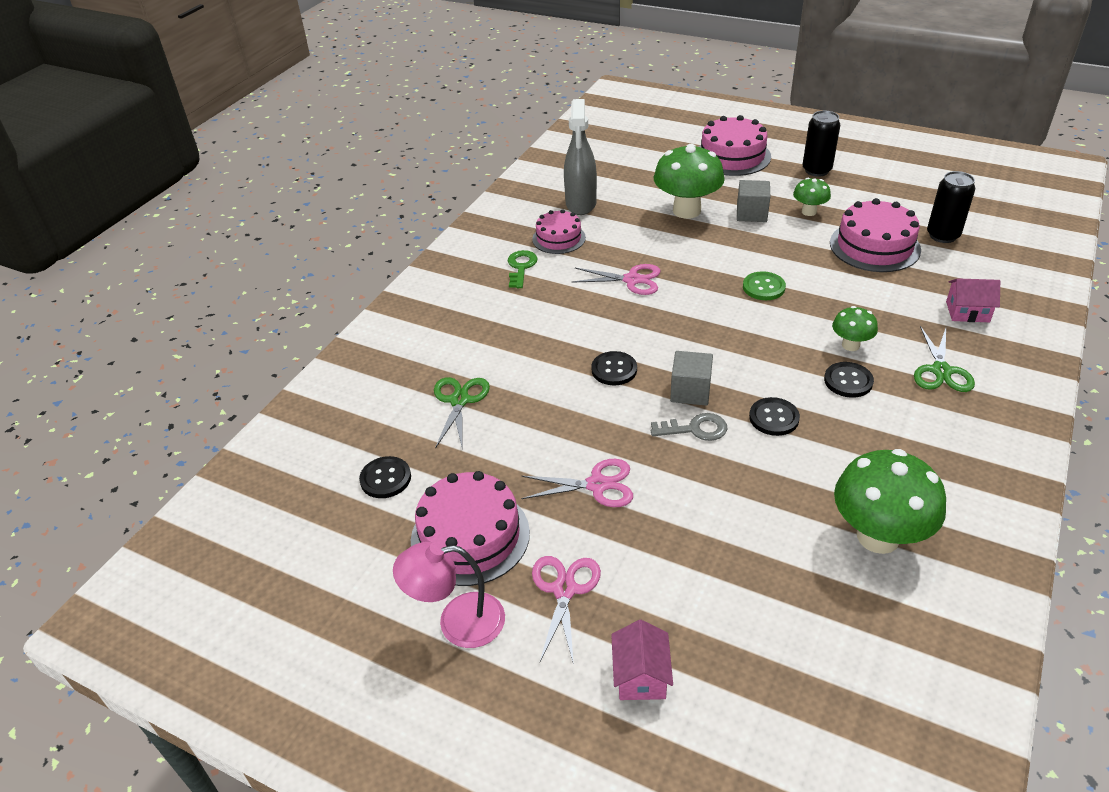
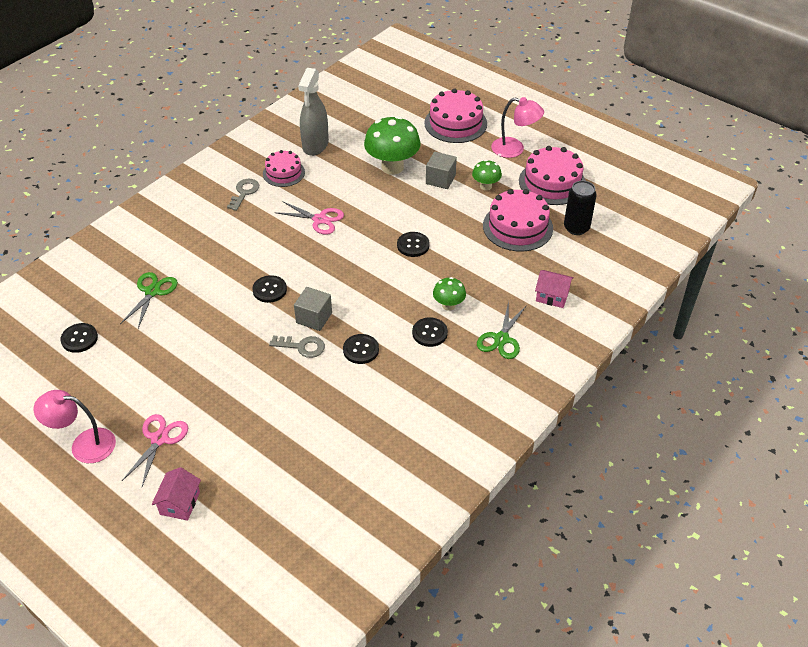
camera: 10 degrees right, 5 degrees up
(470, 536) = (116, 390): pink cake -> pink cake (552, 182)
(521, 267) = (244, 192): green key -> grey key
(597, 485) = (215, 373): pink scissors -> none
(763, 287) = (413, 245): green button -> black button
(816, 170) = (514, 149): black can -> pink lamp
(878, 536) = (381, 448): green mushroom -> none

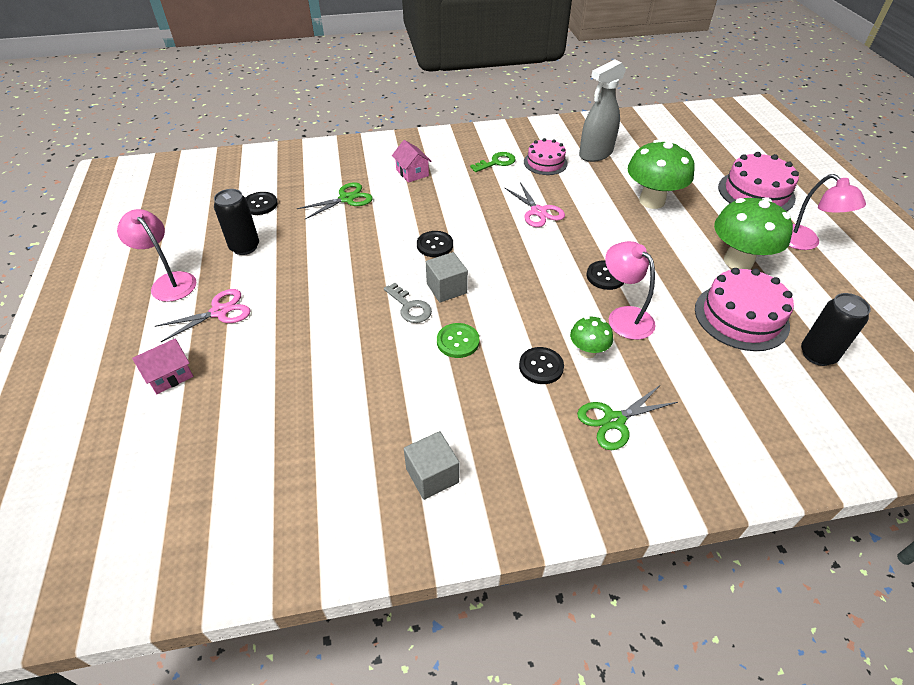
camera: 40 degrees right, 0 degrees up
(113, 380) = (245, 247): none -> black can
(244, 192) = (496, 162): grey key -> green key
(361, 350) = (458, 341): black button -> green button
(440, 179) = (692, 233): grey cube -> grey cube (432, 475)
(449, 268) = (624, 316): none -> pink lamp
(485, 186) = (738, 261): green mushroom -> green mushroom, size x1.93
(552, 182) = (825, 294): pink cake -> none
(552, 296) = (720, 411): pink house -> pink house (412, 173)

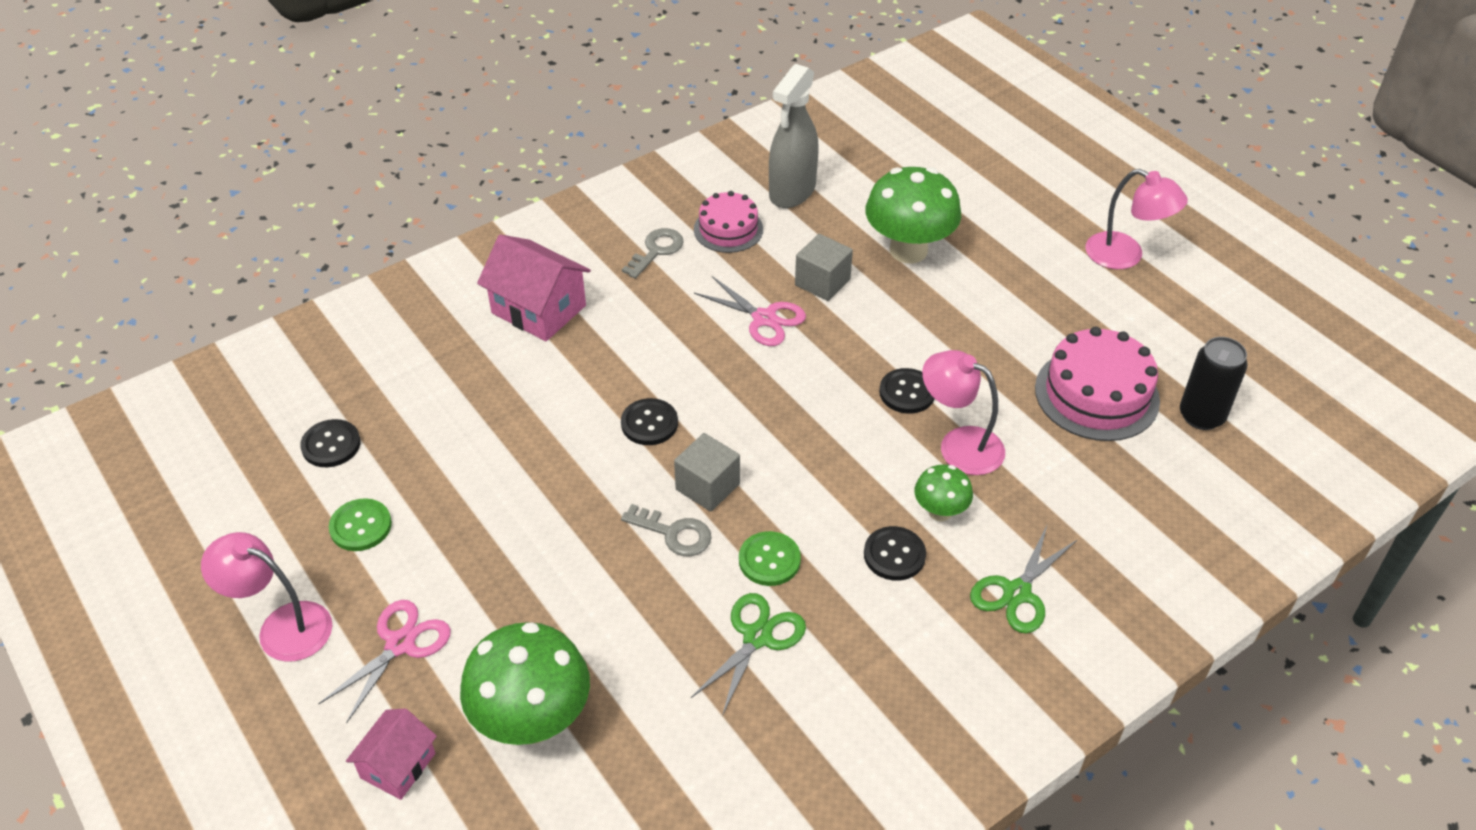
camera: 25 degrees left, 0 degrees up
(245, 247) = (361, 526): black can -> green button
(346, 199) = (465, 389): green scissors -> green scissors (757, 637)
(412, 173) = (538, 309): pink house -> pink house, size x1.63
(432, 475) = (844, 751): grey cube -> grey cube (822, 282)
(496, 162) = (656, 251): green key -> grey key
(738, 261) = (1058, 312): green mushroom -> green mushroom (532, 721)
(756, 192) = (1035, 193): pink cake -> none

